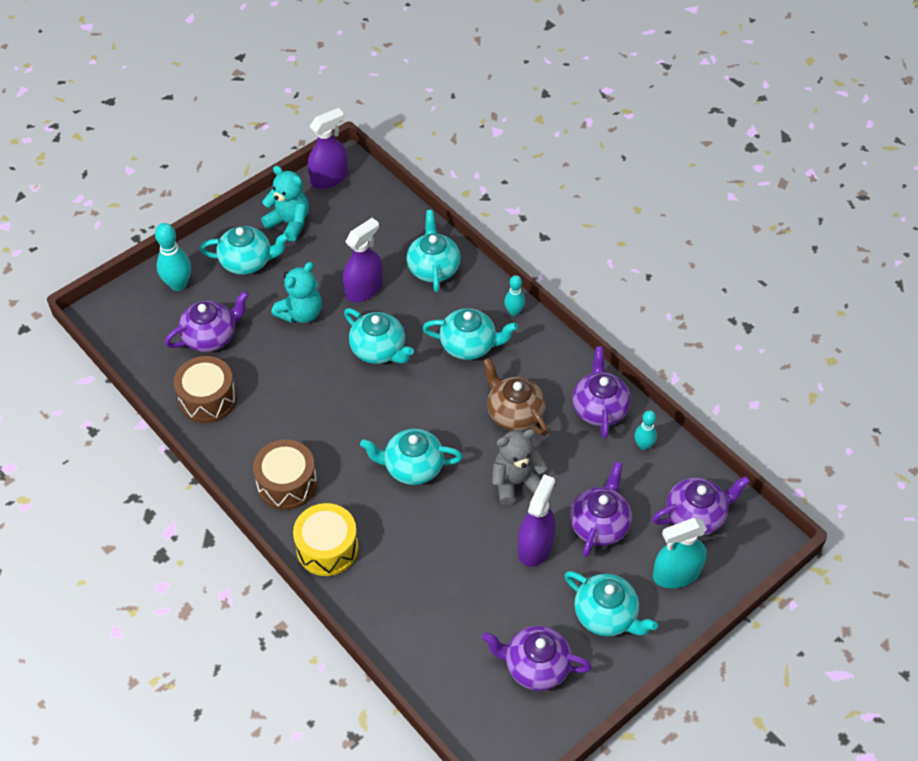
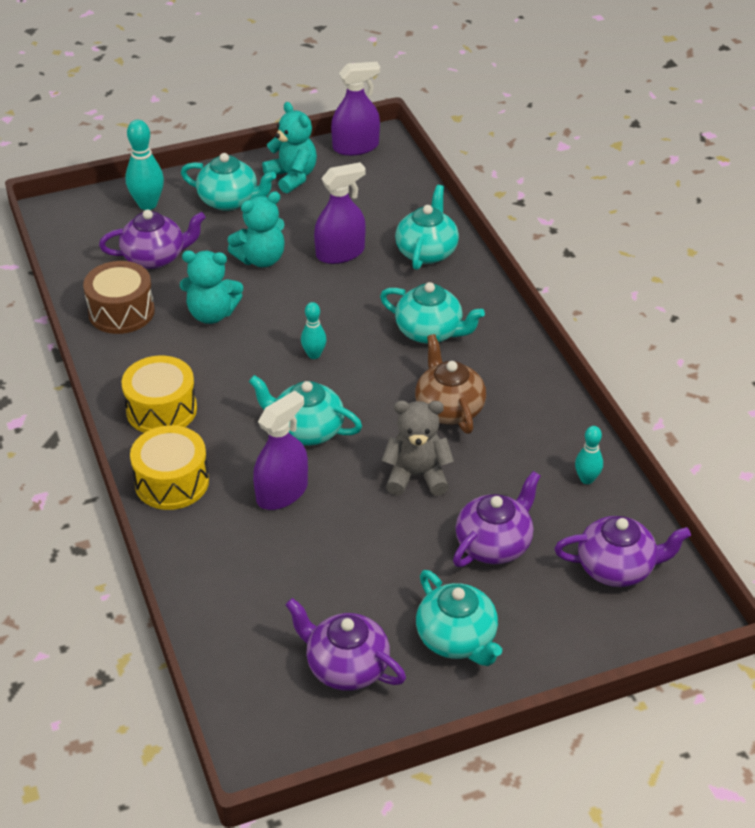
camera: 20 degrees right, 10 degrees down
(285, 379) = (212, 314): none -> turquoise teddy bear
(287, 483) = (161, 410): brown drum -> yellow drum
(379, 350) = (327, 312): turquoise teapot -> none
(514, 312) = (497, 313): turquoise bowling pin -> turquoise bowling pin (314, 355)
(535, 546) = (407, 545): purple spray bottle -> purple spray bottle (282, 492)
(599, 408) = (551, 429): purple teapot -> none
(676, 573) = (564, 620): turquoise spray bottle -> none

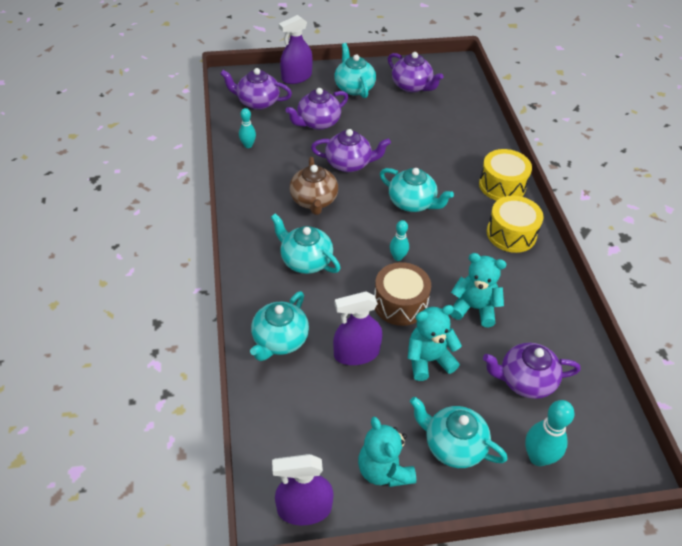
camera: 170 degrees left, 5 degrees up
(121, 312) = (549, 324): brown drum -> brown drum (400, 303)
(282, 492) = (433, 168): purple spray bottle -> purple spray bottle (296, 77)
(417, 476) = (349, 163): grey teddy bear -> purple teapot

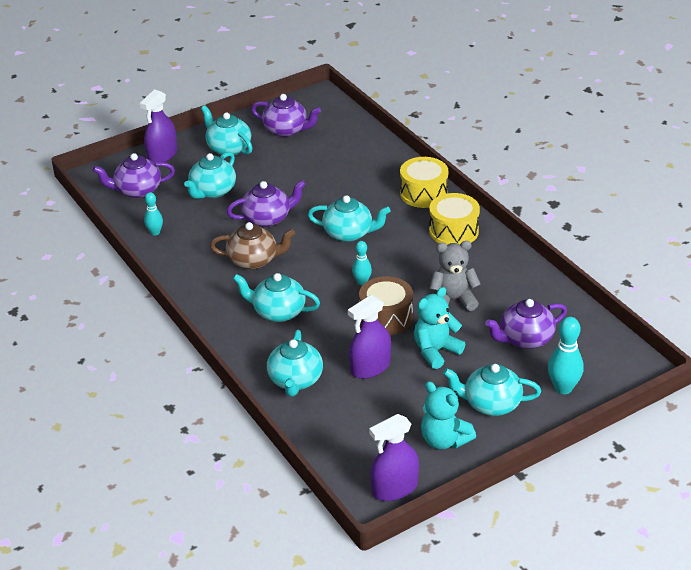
camera: 20 degrees left, 10 degrees down
(314, 200) = (253, 260): brown teapot -> brown teapot turned 60 degrees counterclockwise
(318, 122) = (212, 191): purple teapot -> turquoise teapot
(474, 308) = (453, 300): turquoise teddy bear -> grey teddy bear

